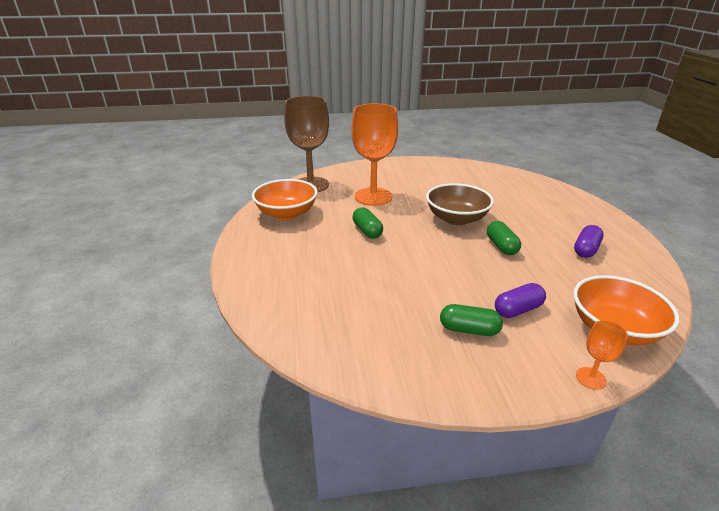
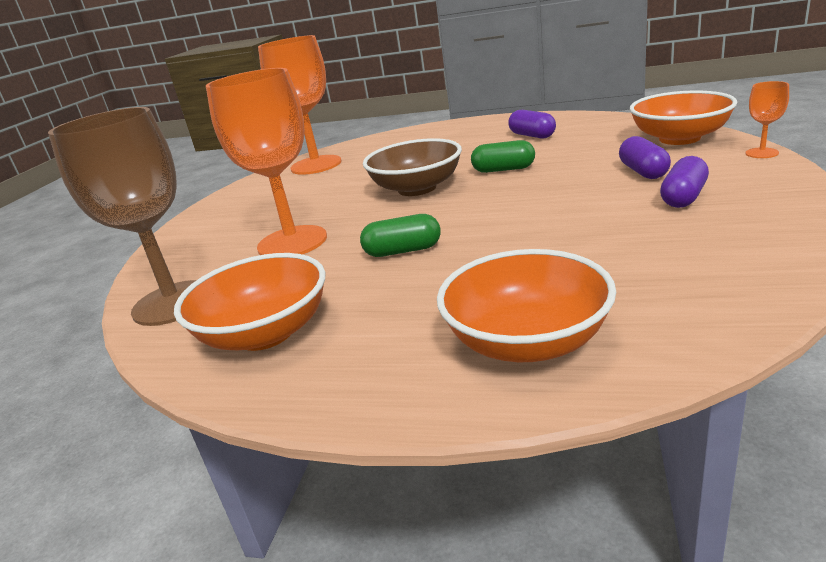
camera: 65 degrees left, 5 degrees down
(279, 281) = (527, 341): none -> orange bowl
(469, 330) = (683, 197): green capsule -> purple capsule
(486, 175) = (316, 165): none -> orange goblet

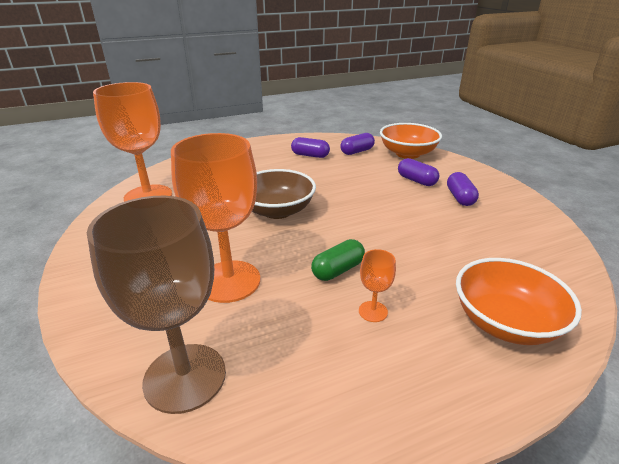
camera: 40 degrees left, 5 degrees up
(265, 333) = (322, 377): orange bowl -> none
(503, 169) = (325, 187): green capsule -> none
(603, 133) = (357, 151): none -> purple capsule
(761, 153) = (462, 162): orange goblet -> orange goblet (373, 311)

